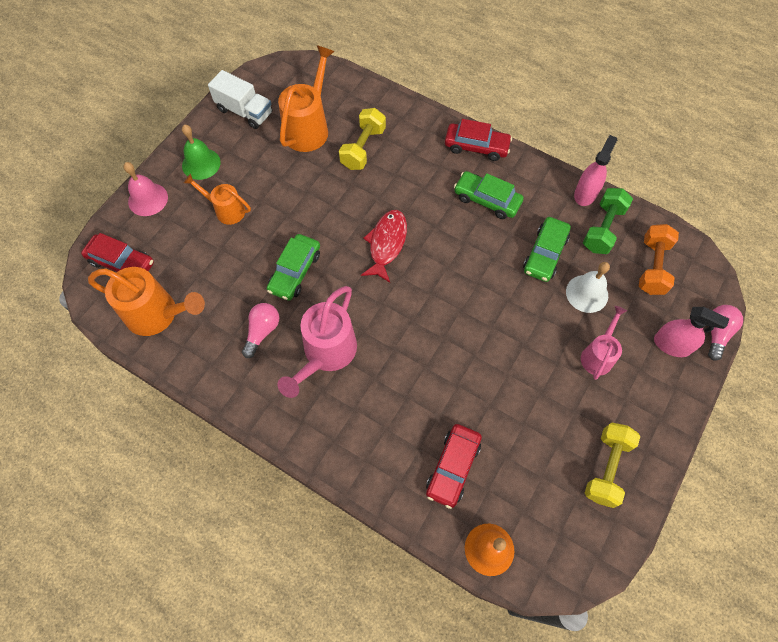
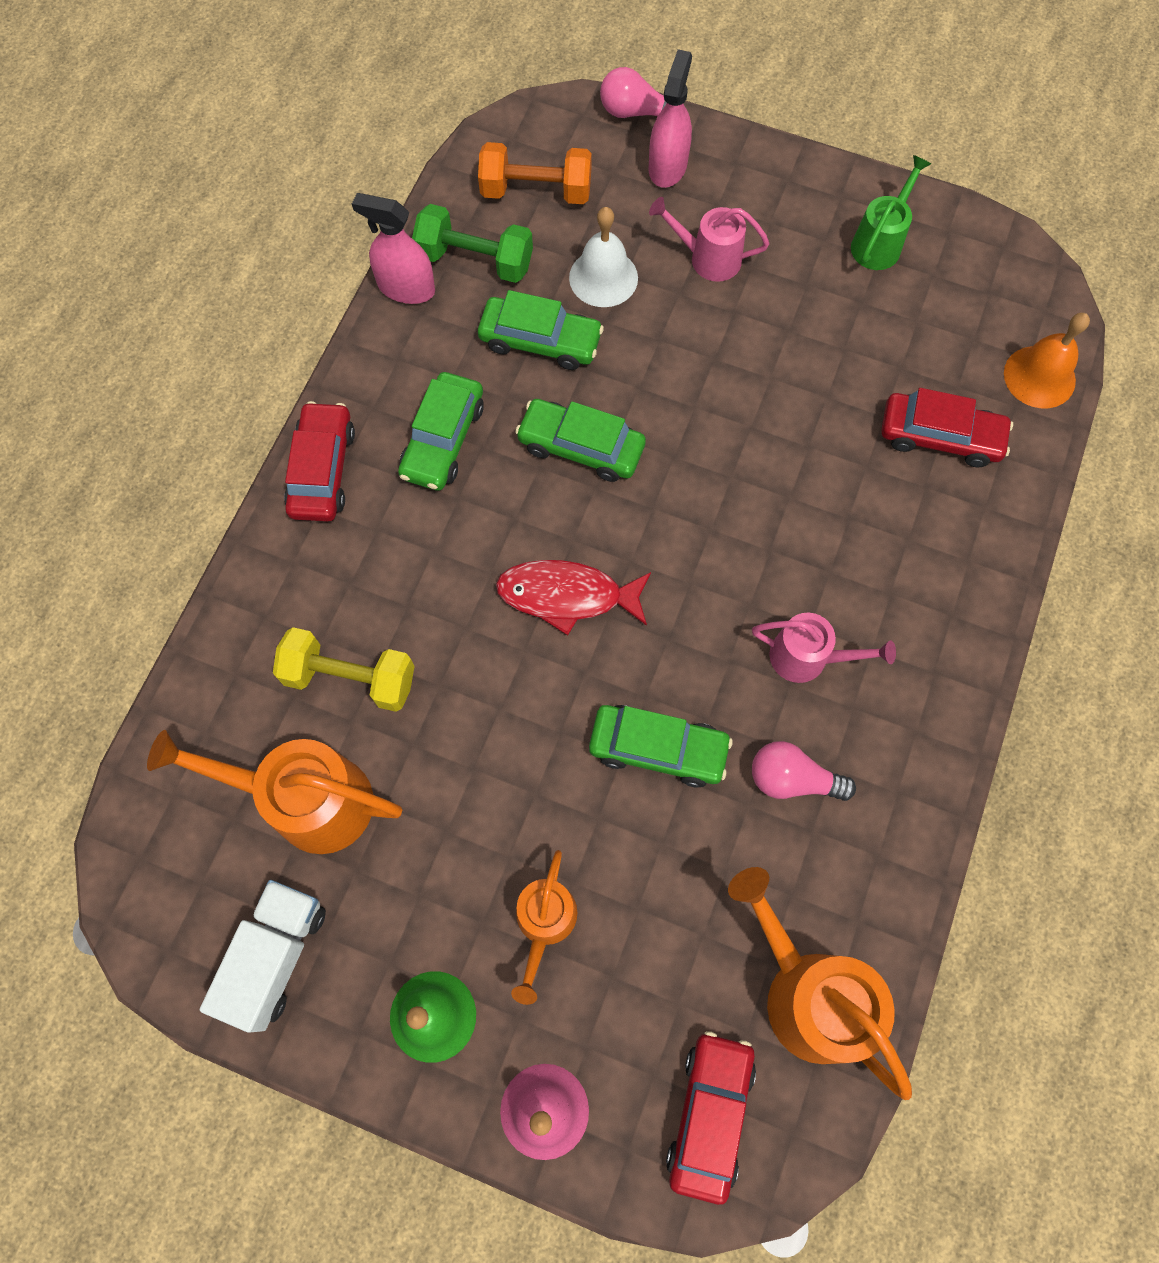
camera: 100 degrees left, 5 degrees up
(158, 314) = (806, 991): orange watering can -> orange watering can turned 45 degrees counterclockwise
(326, 354) = (808, 658): pink watering can -> pink watering can, size x0.60
(473, 264) = (581, 447): none -> green car
(606, 468) = (879, 242): yellow dumbbell -> green watering can

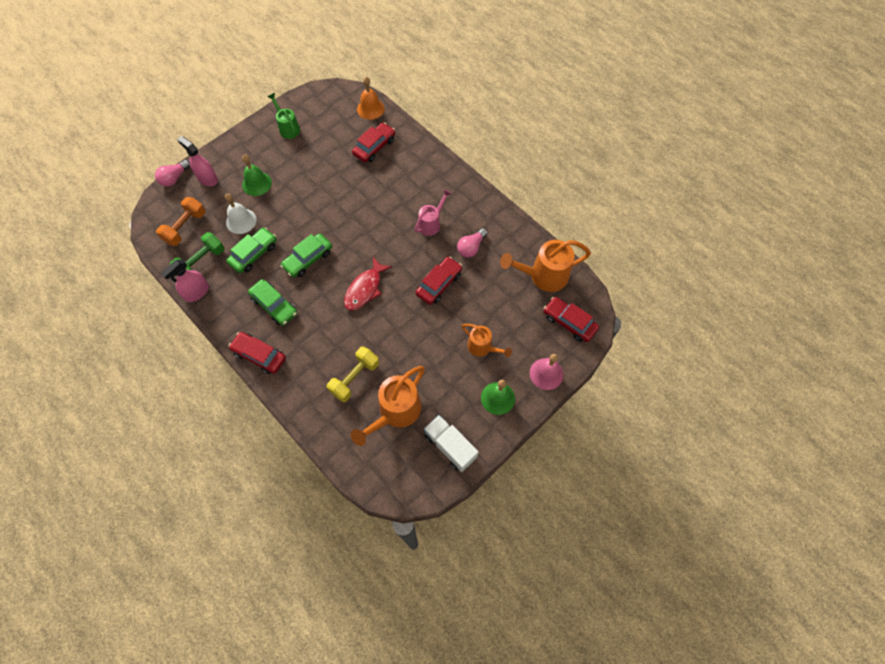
camera: 65 degrees left, 5 degrees down
(658, 749) = (439, 284): green car -> red car
(707, 258) = (257, 183): pink watering can -> green bell

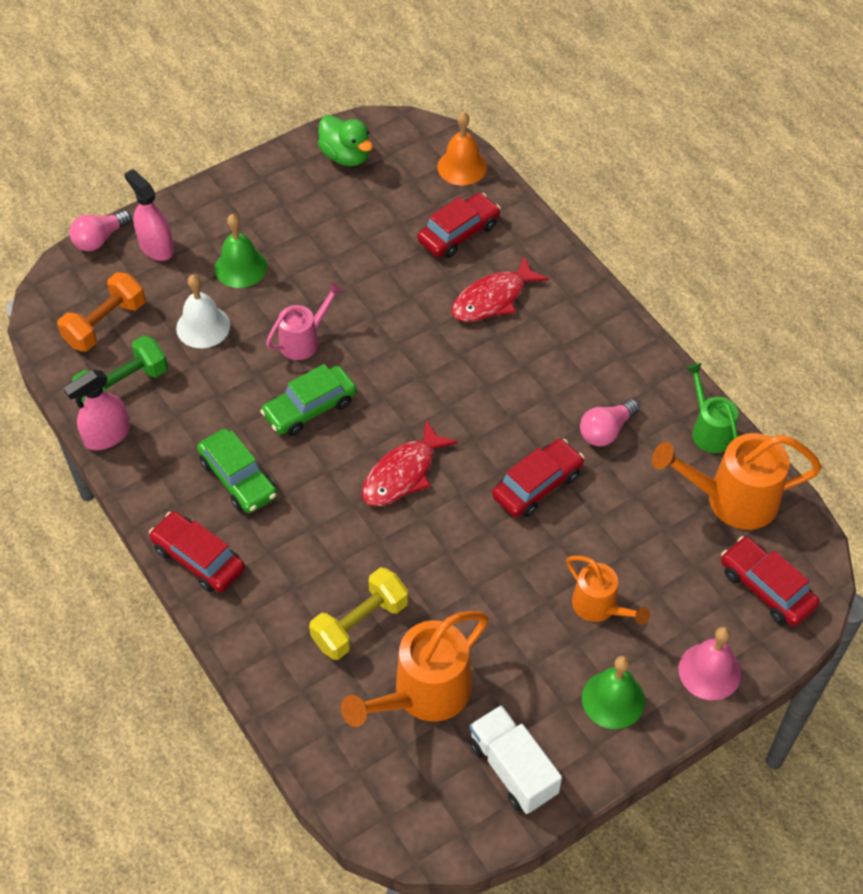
camera: 10 degrees right, 10 degrees down
(254, 254) = (216, 385): green car -> none
(288, 128) = (310, 180): green watering can -> green watering can (709, 430)
(305, 111) = (346, 156): none -> green duck
(399, 182) = (493, 299): none -> red fish
(431, 223) = (540, 378): pink watering can -> pink watering can (304, 340)

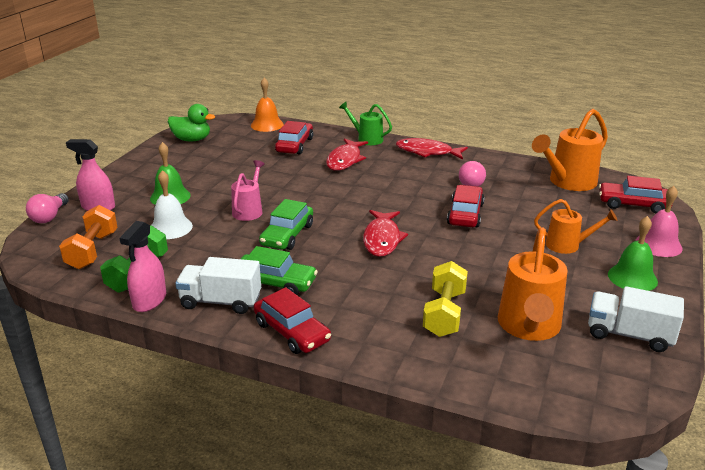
camera: 35 degrees left, 25 degrees down
(168, 476) = (221, 301): none -> white truck
(198, 558) = (292, 332): red car -> red car turned 135 degrees counterclockwise
(613, 337) = (427, 152): none -> red fish
(709, 430) = (520, 164): green watering can -> green watering can (366, 139)

